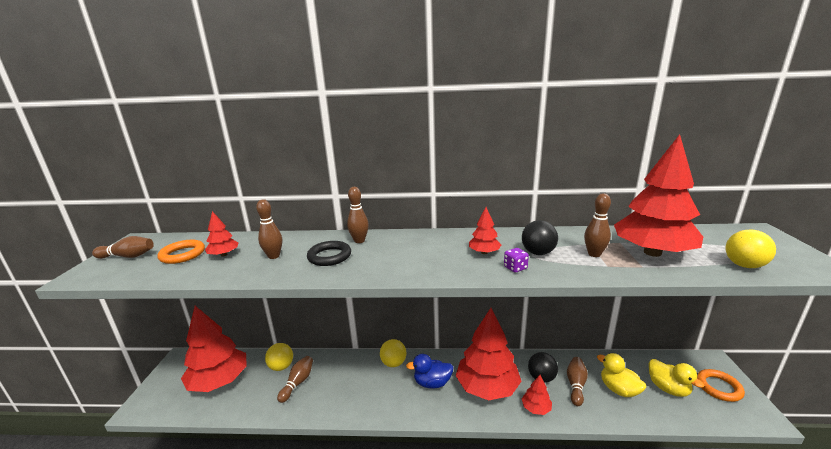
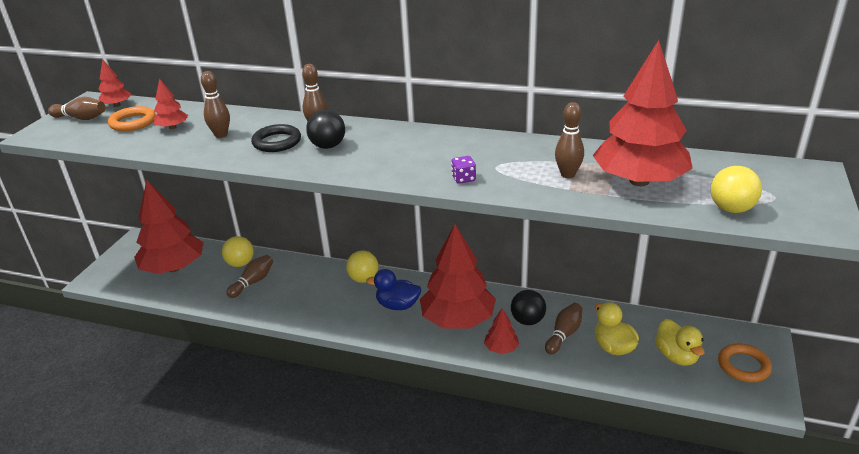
camera: 15 degrees right, 10 degrees up
(484, 252) = (444, 157): red tree -> red tree (117, 105)
(538, 253) = (504, 165): black ball -> black ball (328, 146)

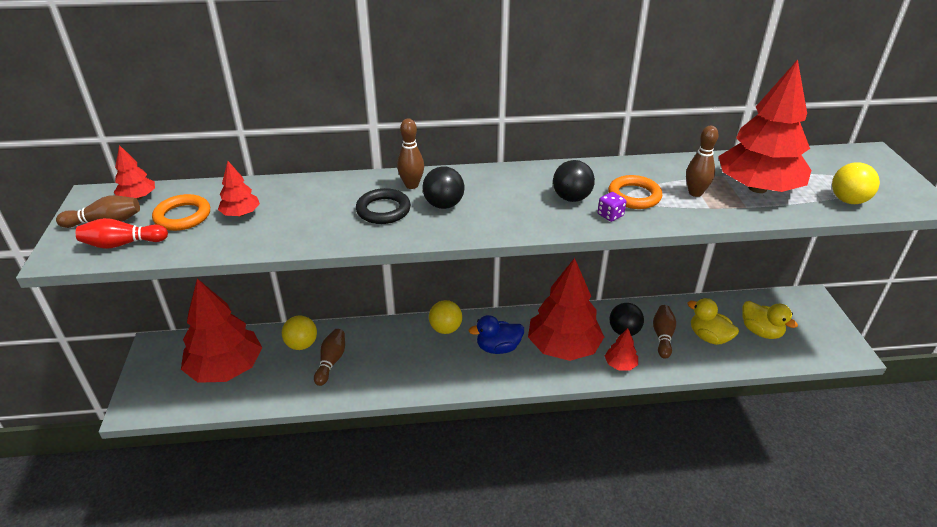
camera: 25 degrees left, 5 degrees up
(78, 134) = (123, 244): none -> red bowling pin
(221, 135) = (310, 213): brown bowling pin -> none
(443, 159) = (571, 198): none -> black ball
(743, 366) = (812, 326): orange ring -> orange ring (634, 196)

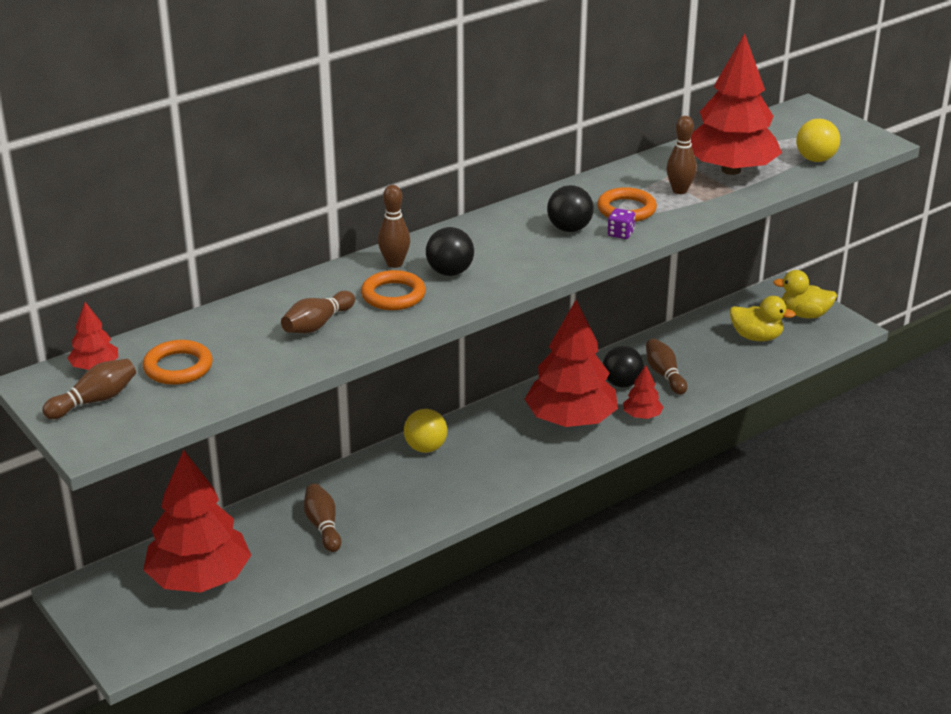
camera: 30 degrees left, 5 degrees down
(123, 244) = (148, 412): red bowling pin -> none
(241, 214) = (242, 345): red tree -> none
(301, 344) = (268, 523): yellow ball -> none
(306, 215) = (317, 324): none -> brown bowling pin
(383, 210) = (393, 295): black ring -> orange ring
(498, 348) = (501, 445): blue duck -> none
(709, 337) = (710, 359): yellow duck -> yellow duck (804, 314)

